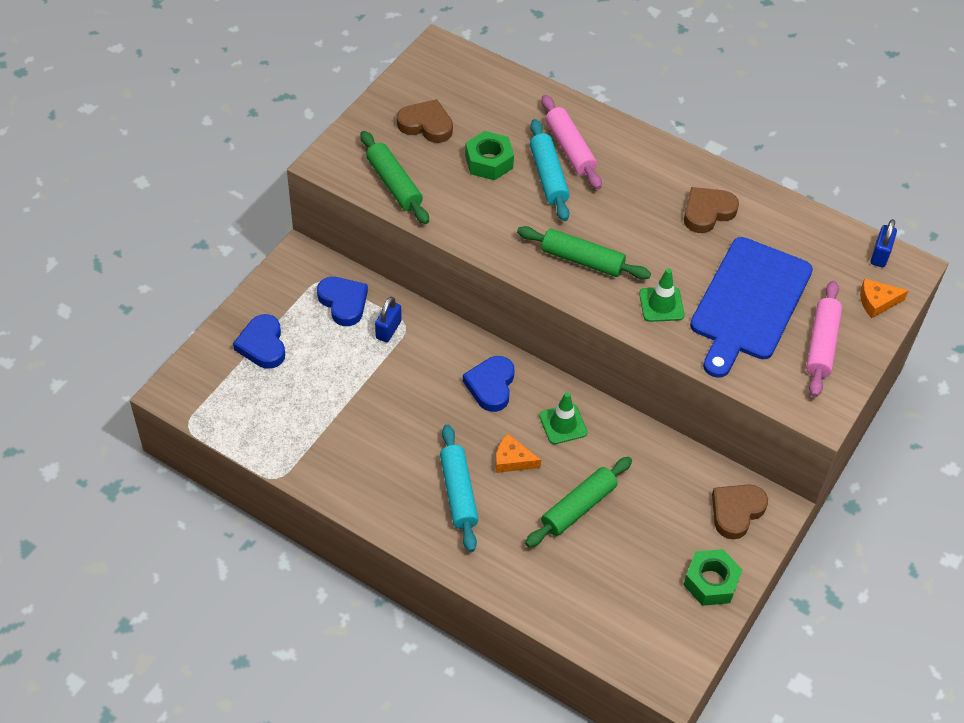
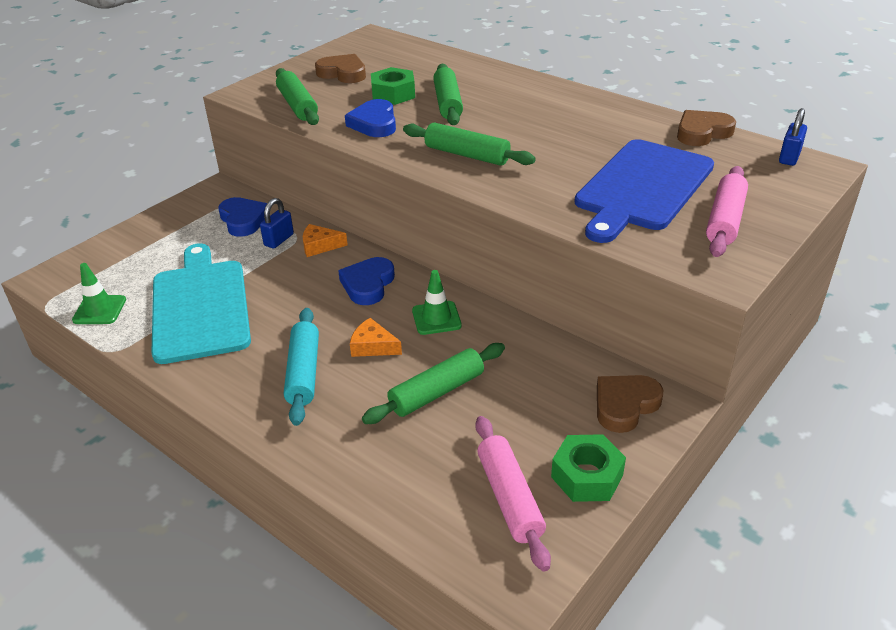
camera: 10 degrees right, 15 degrees down
(262, 345) = (151, 247): blue heart -> blue heart (374, 123)
(339, 420) = (200, 306): none -> turquoise cutting board
(548, 177) = (448, 103): turquoise rolling pin -> green rolling pin
(569, 149) = (473, 88): pink rolling pin -> pink rolling pin (509, 498)
(661, 304) = (545, 186): green traffic cone -> green traffic cone (99, 310)
(707, 212) = (603, 127): brown heart -> brown heart (702, 132)
(877, 302) = (788, 190): orange cheese -> orange cheese (320, 246)

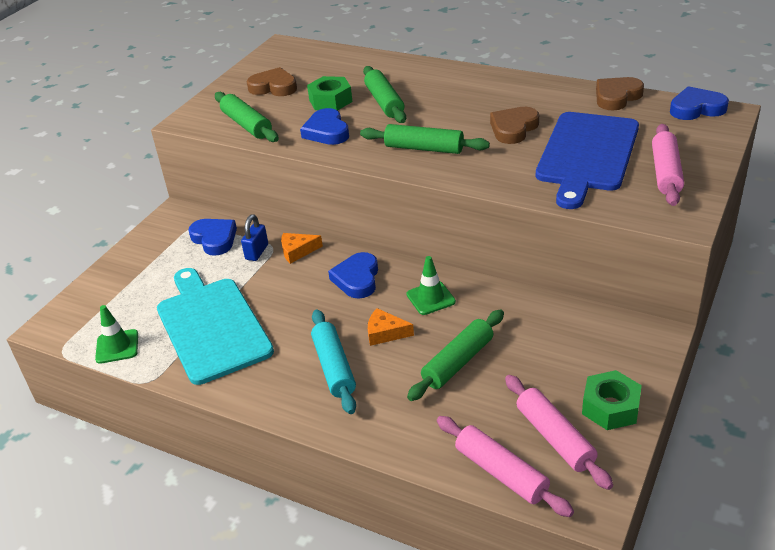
camera: 10 degrees left, 0 degrees up
(433, 525) = (501, 473): none -> pink rolling pin
(625, 405) = (619, 343): brown heart -> brown heart (513, 129)
(789, 157) = (696, 108): blue padlock -> blue heart

